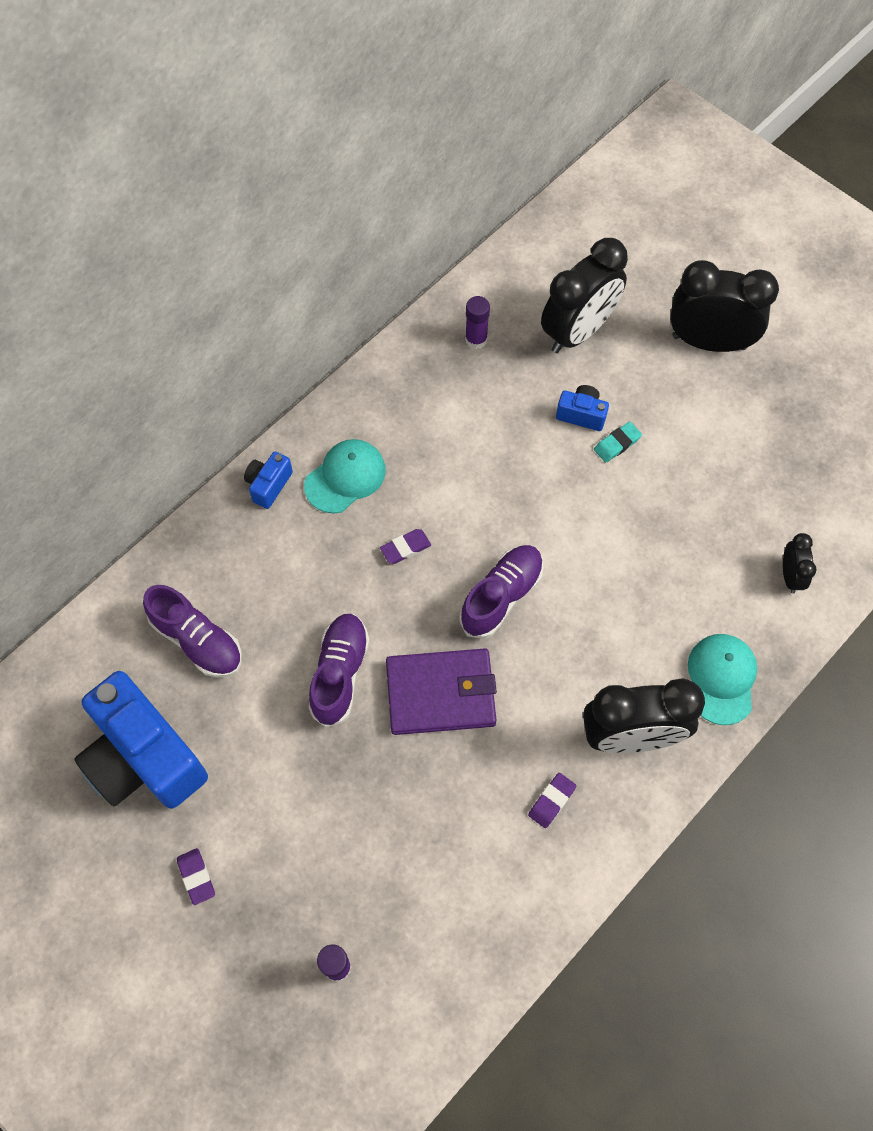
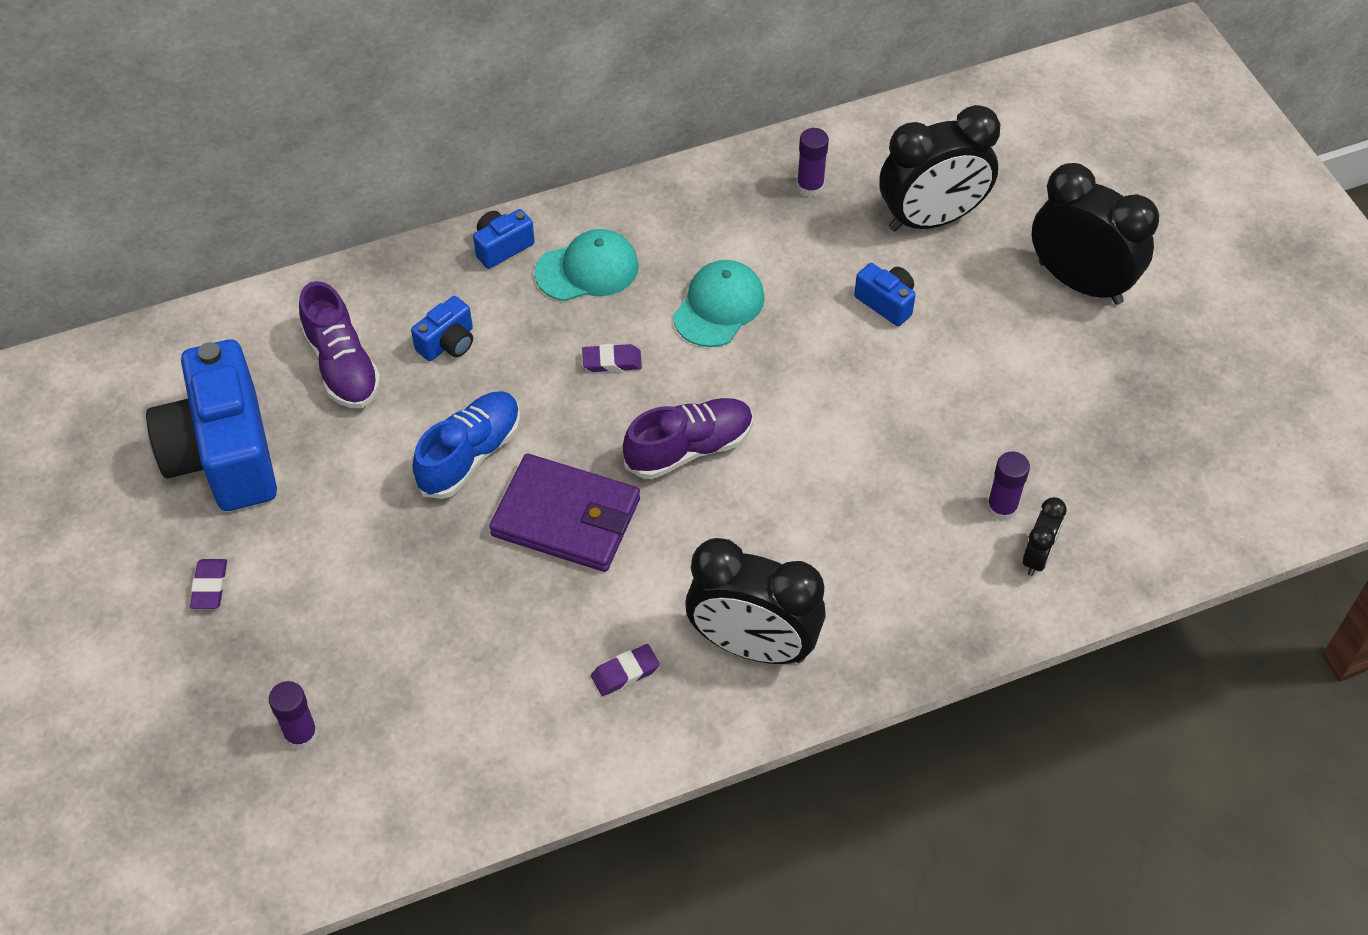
camera: 25 degrees right, 10 degrees down
(271, 585) = (448, 343): none -> blue camera
(340, 674) = (470, 455): purple shoe -> blue shoe
(617, 444) = (910, 347): turquoise eraser -> none
(721, 679) = (892, 630): turquoise cap -> turquoise cap (719, 306)
(746, 547) = (1002, 508): none -> purple glue stick

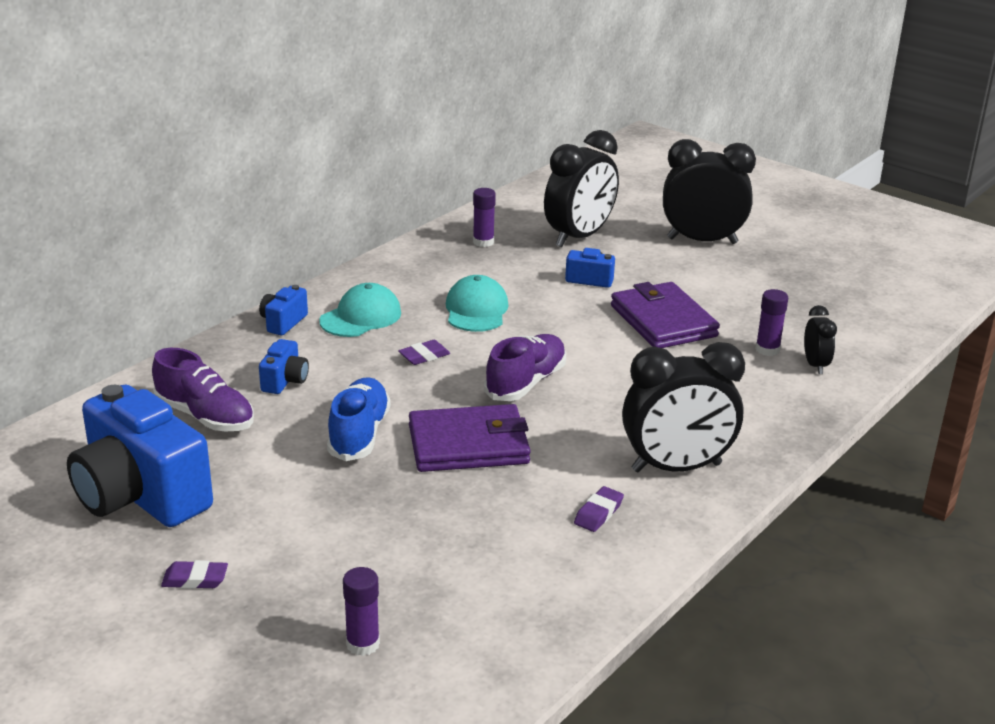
camera: 30 degrees left, 25 degrees down
(210, 586) = (195, 579): purple eraser -> purple eraser turned 60 degrees counterclockwise
(917, 410) = (663, 321): none -> purple wallet

